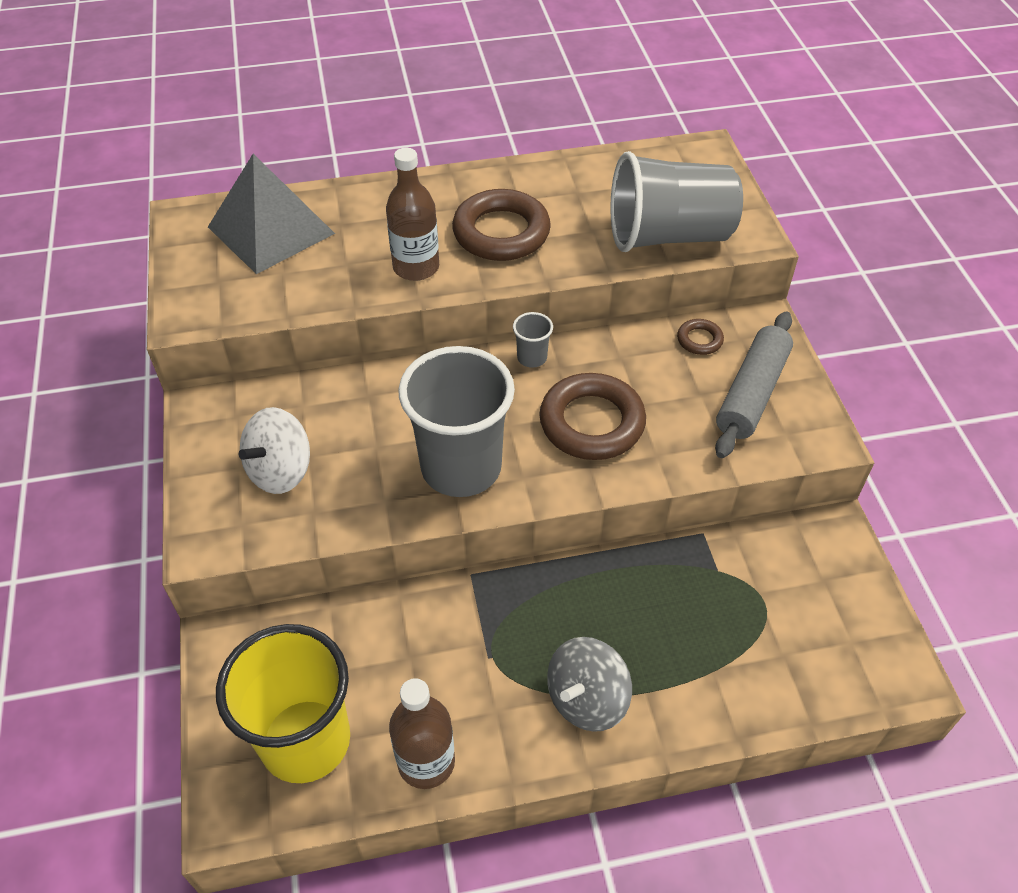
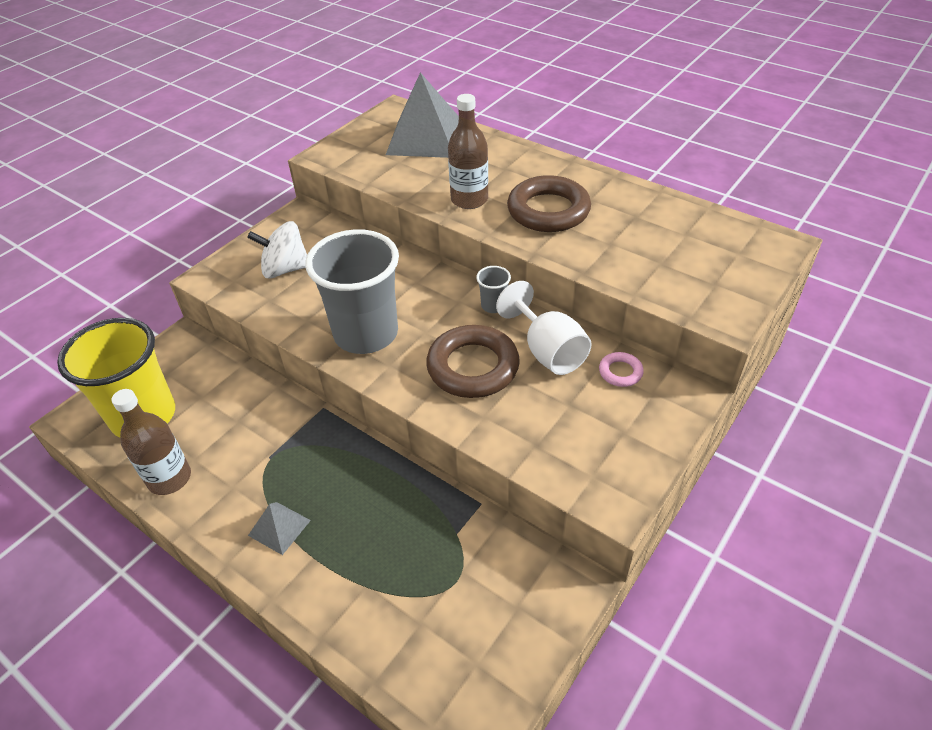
camera: 50 degrees right, 5 degrees down
(586, 699) = (279, 527): grey spinning top -> grey pyramid
(628, 364) = (548, 351): none -> white goblet
(668, 236) = (659, 278): grey cup -> none
(699, 340) = (620, 372): brown ring -> pink ring
(752, 393) = (607, 432): grey rolling pin -> none

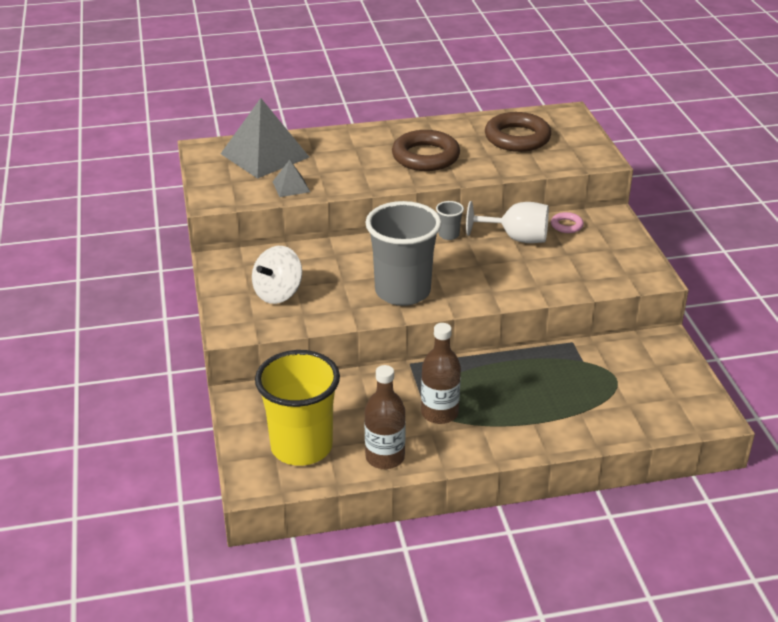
camera: 50 degrees left, 10 degrees down
(279, 527) = (493, 426): grey pyramid -> grey pyramid (291, 186)
(469, 200) = (367, 175): brown bottle -> brown bottle (439, 413)
(473, 367) = (492, 268): brown ring -> brown ring (517, 138)

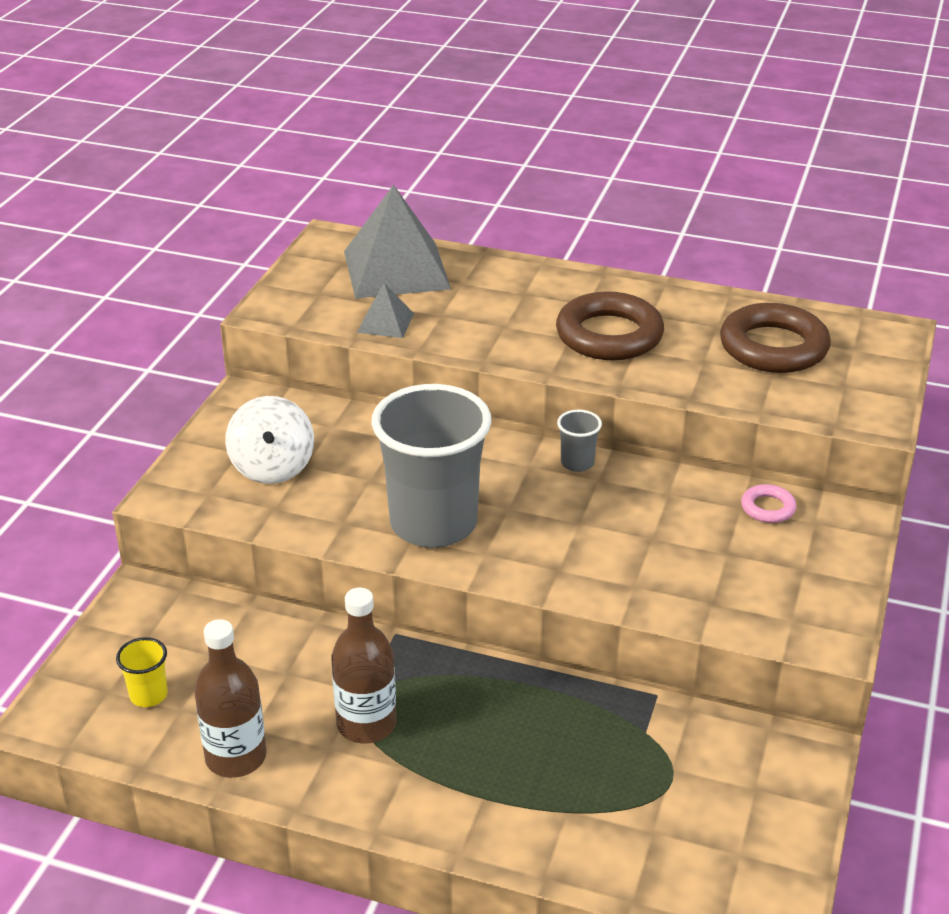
camera: 30 degrees right, 0 degrees up
(278, 293) = (272, 467): white spinning top -> white spinning top turned 75 degrees counterclockwise
(301, 447) = (148, 695): yellow cup -> yellow cup, size x0.41
(516, 238) = (672, 501): white goblet -> none

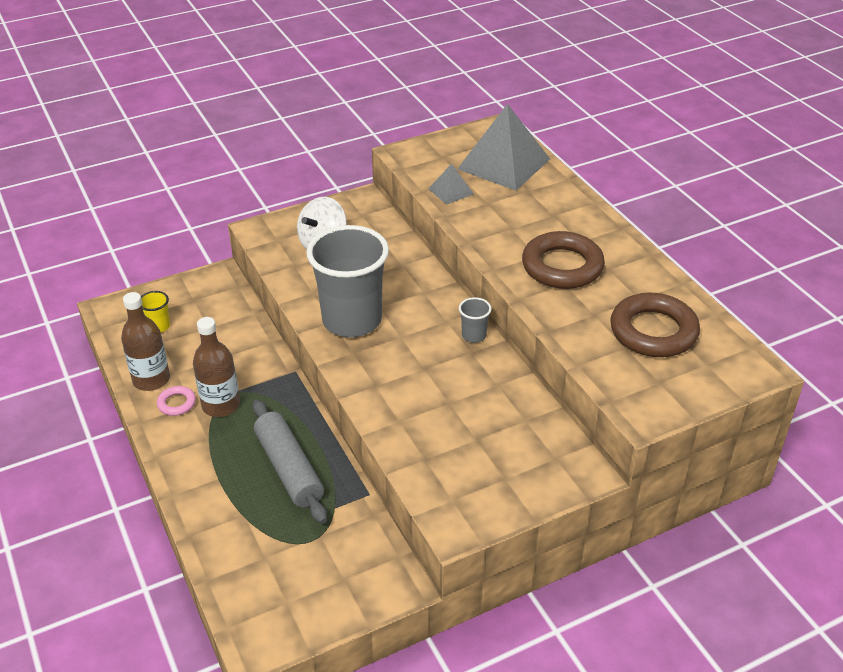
camera: 45 degrees right, 5 degrees up
(543, 731) = (289, 469): none -> grey rolling pin
(768, 508) = (541, 430): pink ring -> pink ring (176, 403)

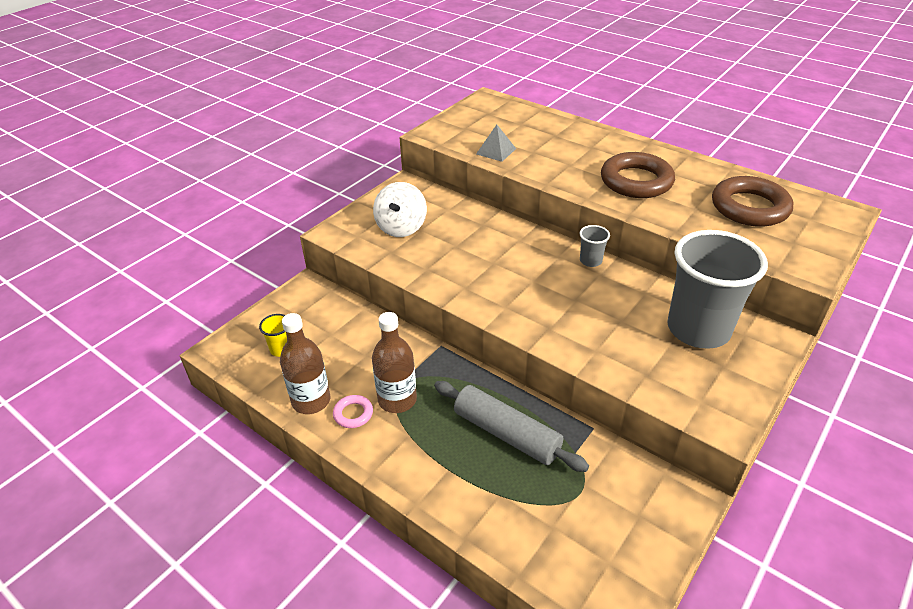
camera: 25 degrees left, 0 degrees up
(352, 320) = (481, 281): grey cup -> grey cup (698, 329)
(503, 164) = (517, 121): grey pyramid -> none

